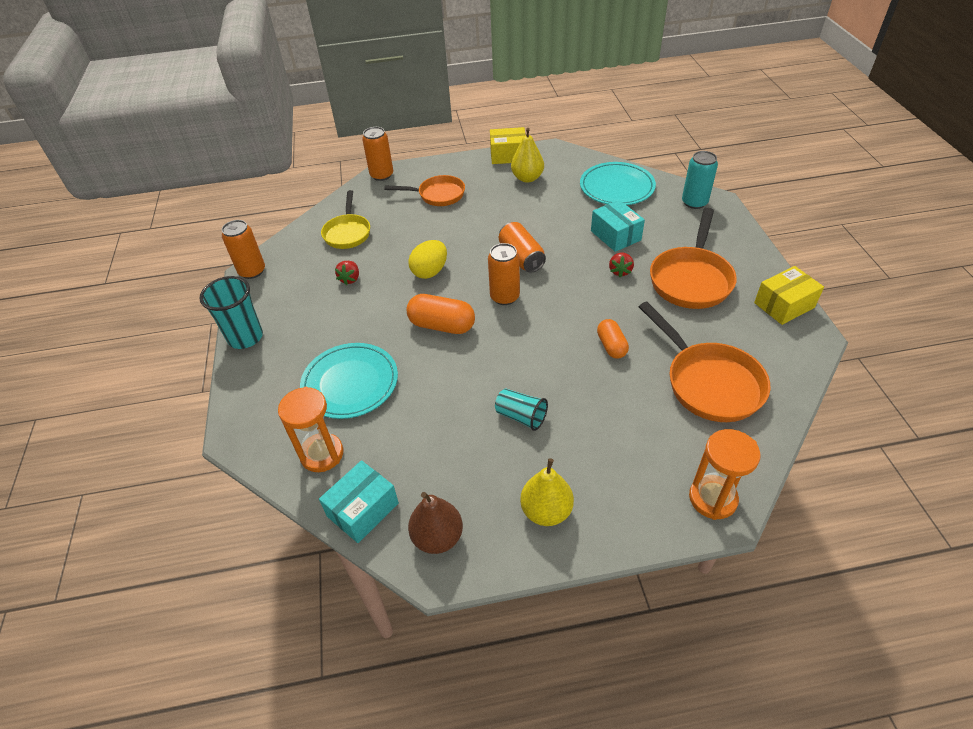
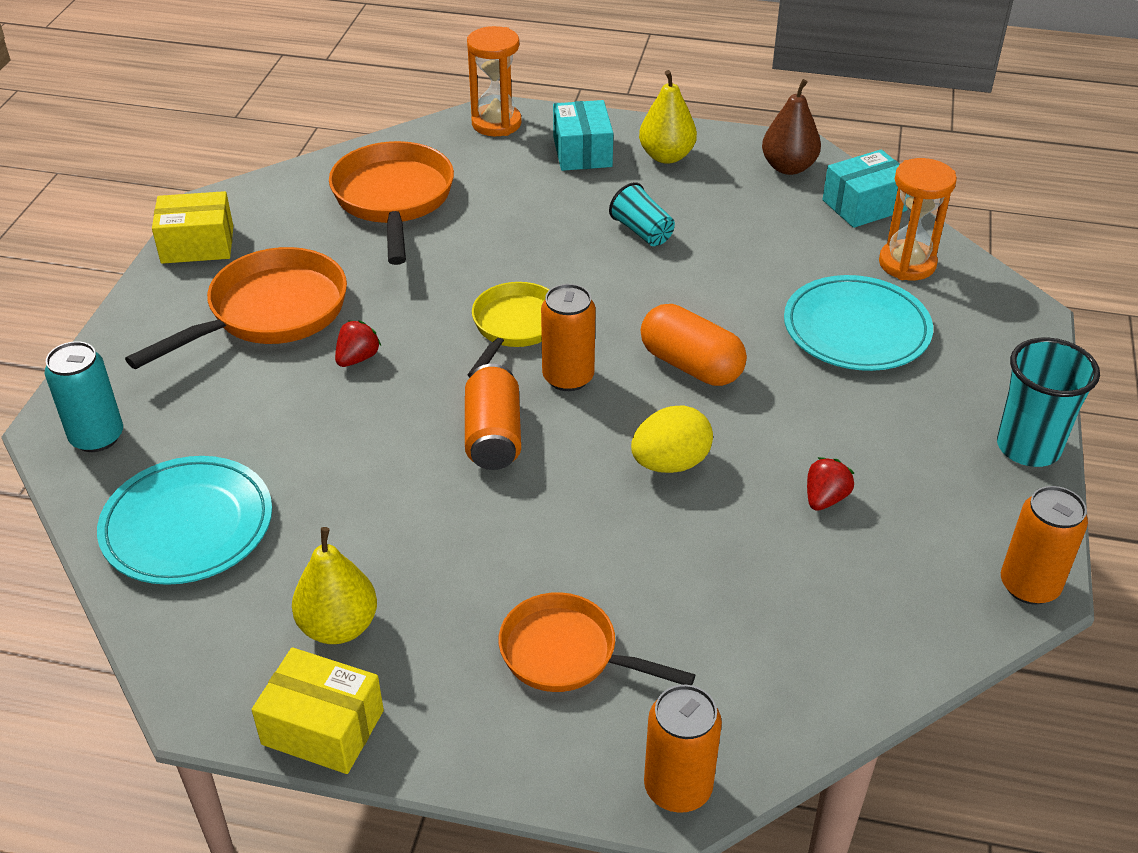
camera: 160 degrees left, 5 degrees down
(347, 233) = (809, 616): yellow pan -> yellow pan (514, 328)
(611, 346) = (469, 268): orange capsule -> none
(615, 235) = (300, 421): turquoise box -> turquoise box (582, 152)

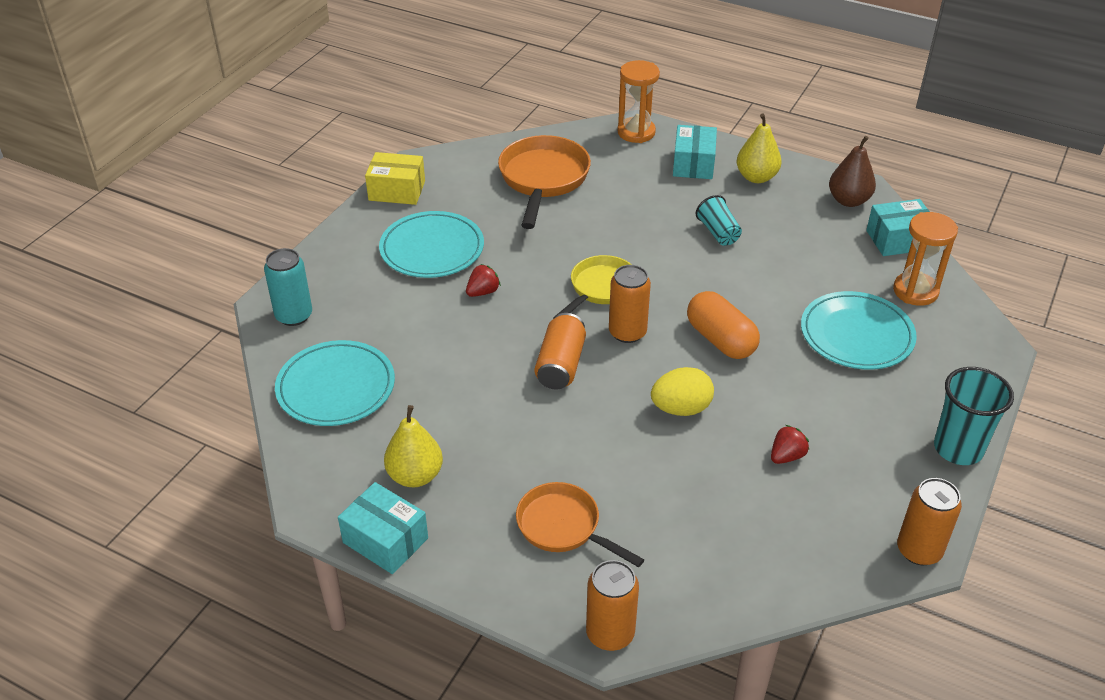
camera: 15 degrees right, 0 degrees up
(269, 313) = (432, 249): orange pan -> turquoise plate
(323, 727) = (385, 540): yellow box -> turquoise box

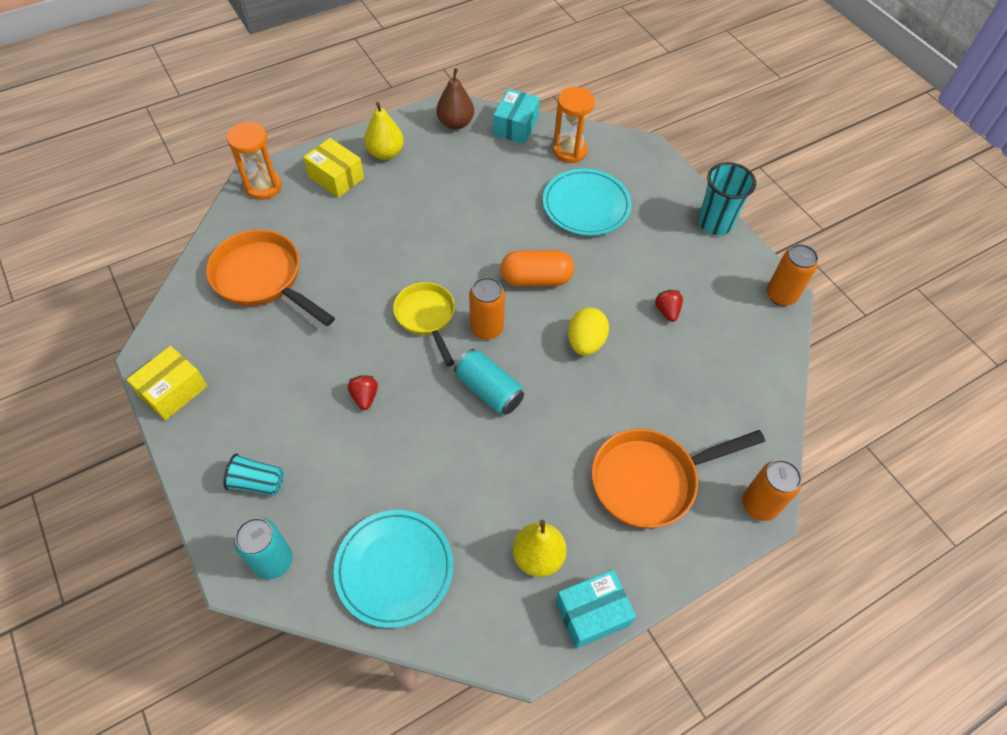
camera: 60 degrees left, 15 degrees up
(432, 249) = (278, 405): turquoise plate -> none
(560, 365) = (488, 390): orange can -> turquoise can
(563, 527) = (651, 480): orange pan -> orange pan, size x1.52
(693, 164) = (336, 177): turquoise box -> yellow box
(718, 233) = (426, 211): turquoise cup -> turquoise cup (257, 482)

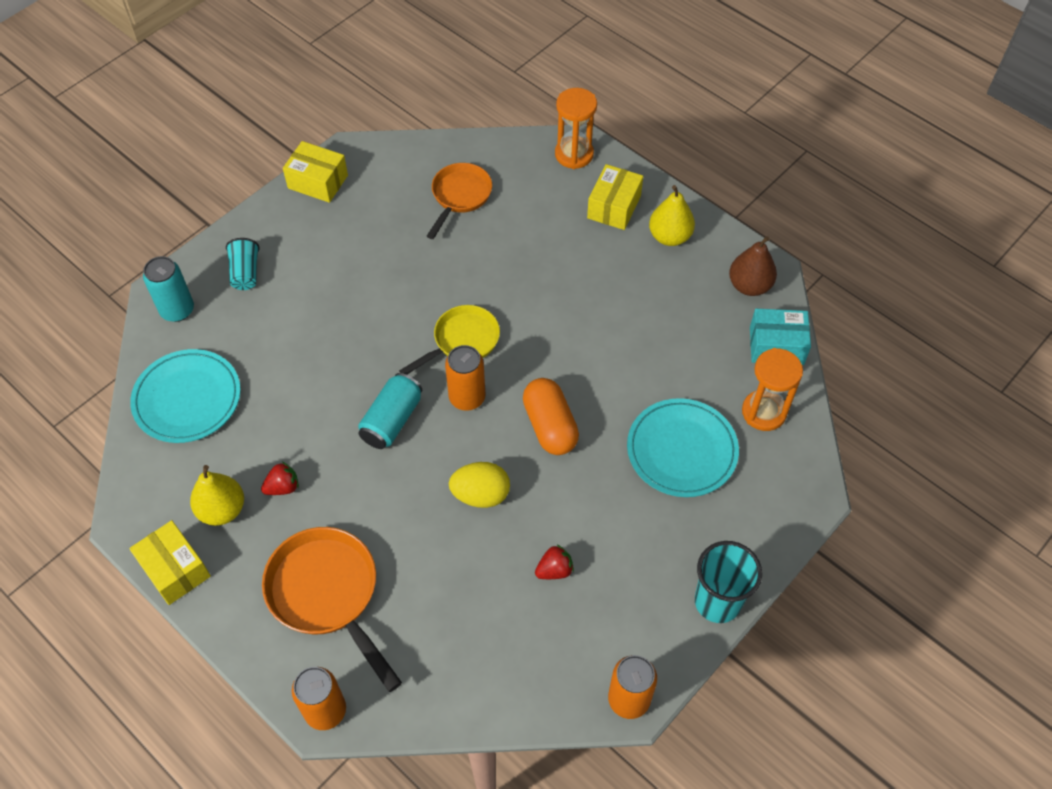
camera: 75 degrees right, 0 degrees up
(263, 279) = (460, 196): orange pan -> orange pan, size x0.66
(365, 397) = (353, 320): red strawberry -> red strawberry (283, 487)
(592, 613) = (175, 569): turquoise box -> yellow box

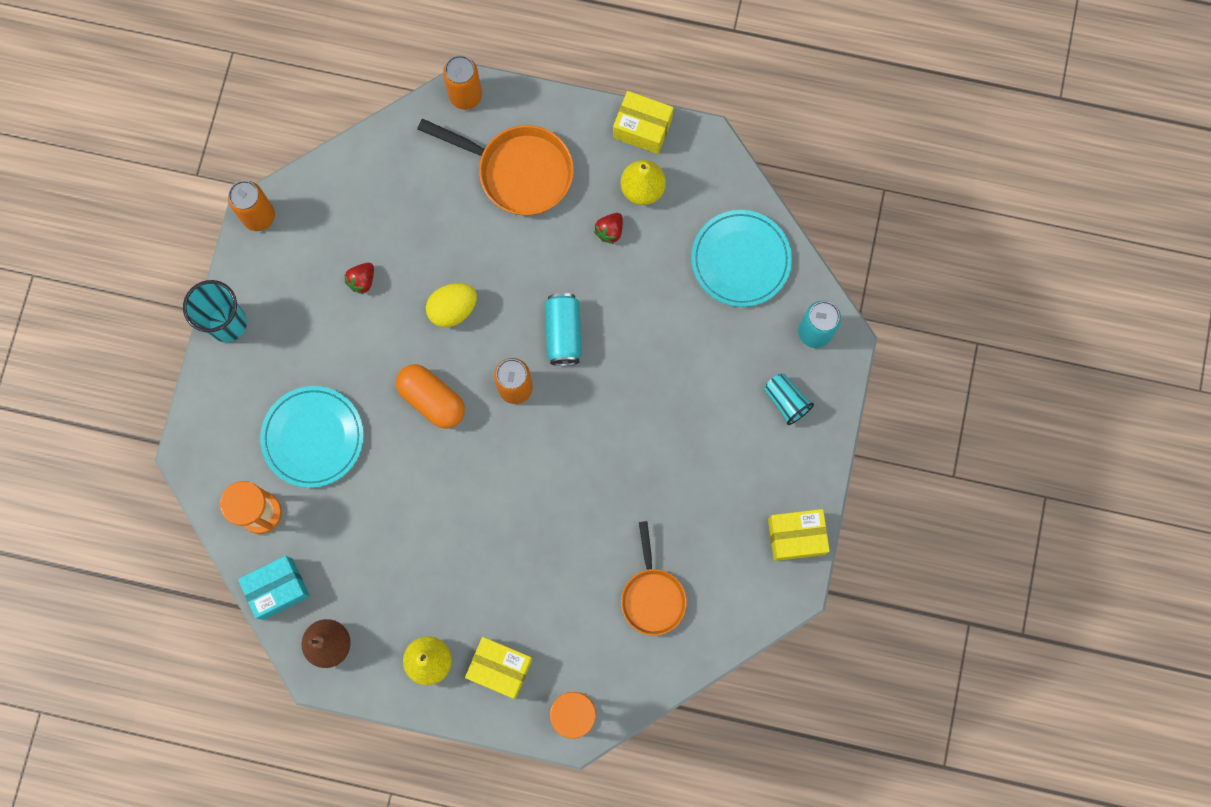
camera: 150 degrees right, 20 degrees up
(462, 341) = (552, 439): yellow pan -> none
(614, 207) = (500, 668): yellow box -> yellow box turned 60 degrees counterclockwise

